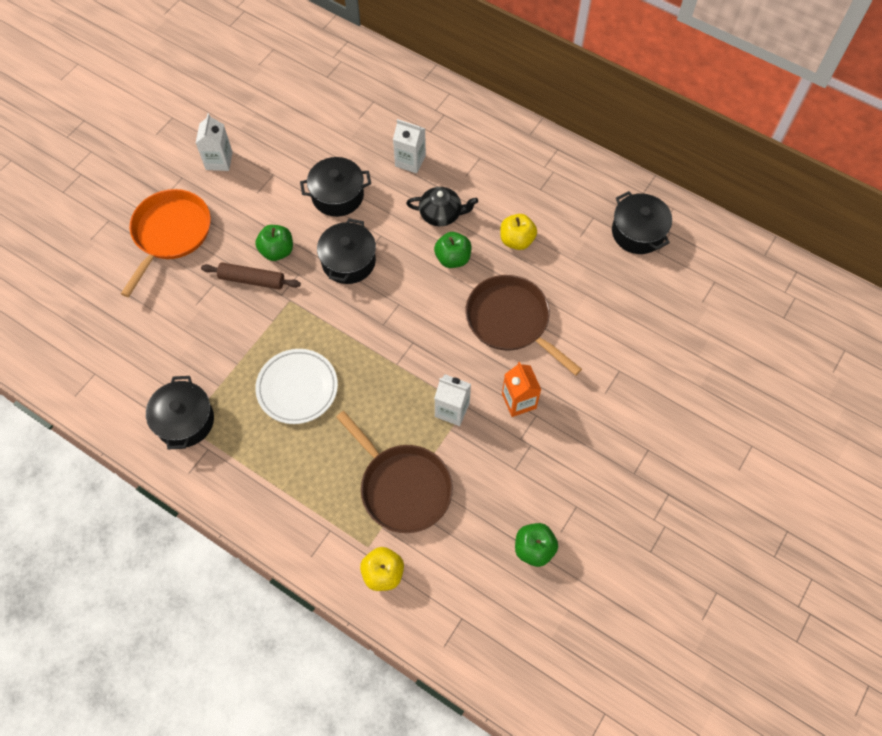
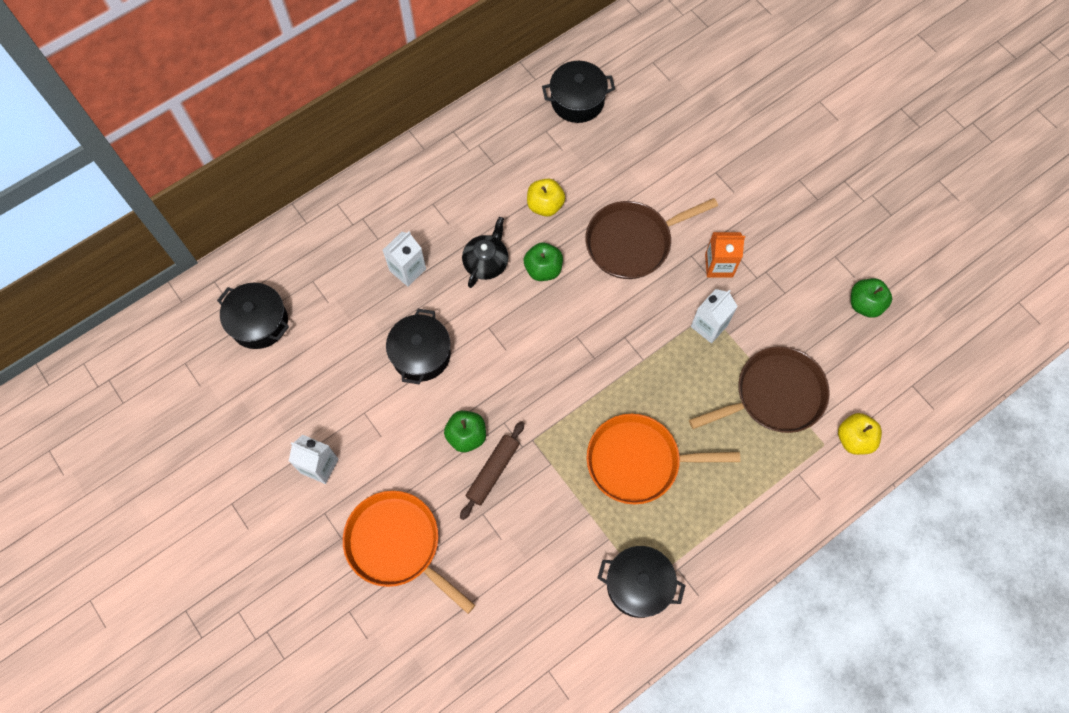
camera: 70 degrees left, 5 degrees up
(297, 388) = (638, 461): white plate -> orange pan
(348, 261) = (508, 368): black pot -> black pot (259, 322)

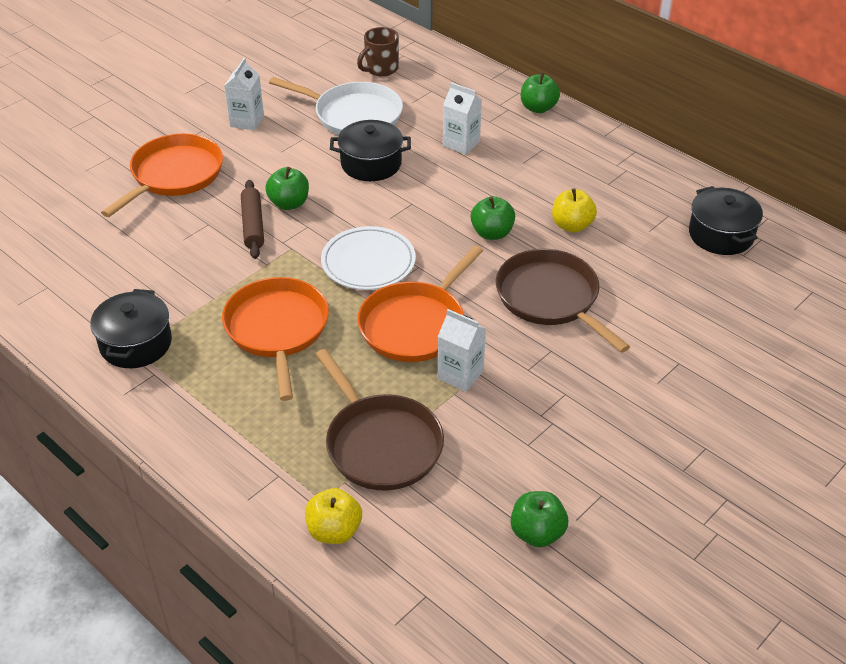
camera: 80 degrees right, 25 degrees down
(259, 322) = (380, 69): black pot -> brown mug
(337, 359) = (354, 115): none -> white pan
(367, 192) = (538, 108): none -> green apple
(486, 262) = (487, 192): black teapot -> none
(492, 471) = (253, 225): brown rolling pin -> brown rolling pin turned 60 degrees clockwise
(564, 376) = (368, 262): none -> white plate
(648, 350) = (415, 325): none -> orange pan
(719, 265) = (546, 377): orange carton -> none

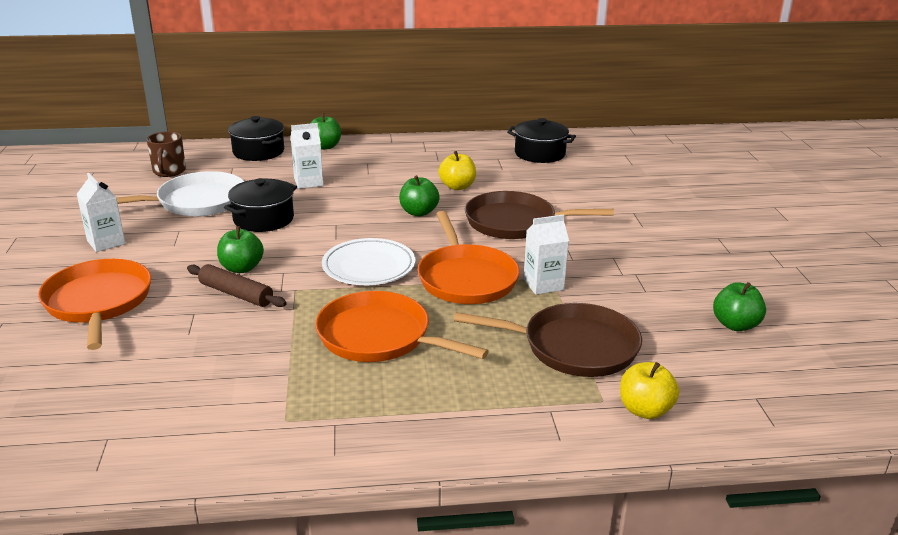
camera: 50 degrees left, 15 degrees down
(135, 344) = (278, 417): black pot -> black pot (258, 152)

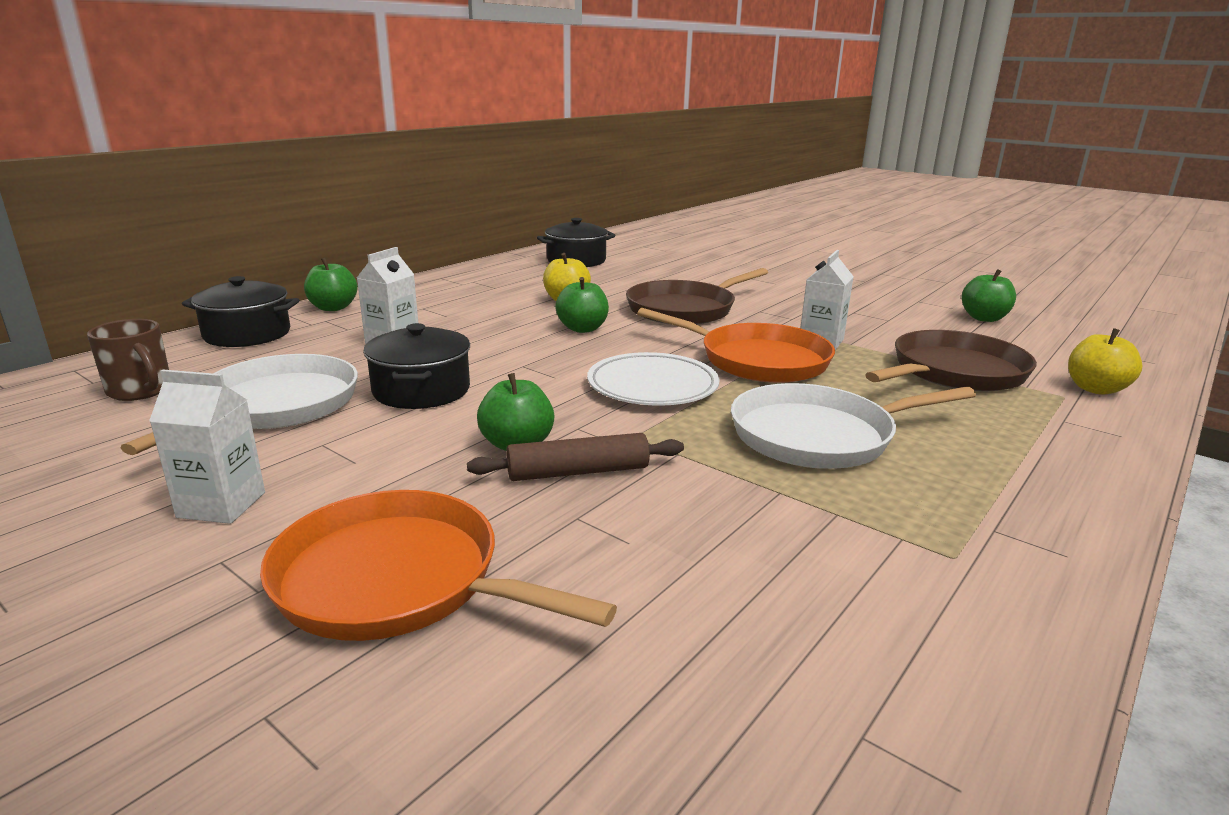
camera: 45 degrees left, 5 degrees down
(379, 337) = (818, 436): orange pan -> white pan

